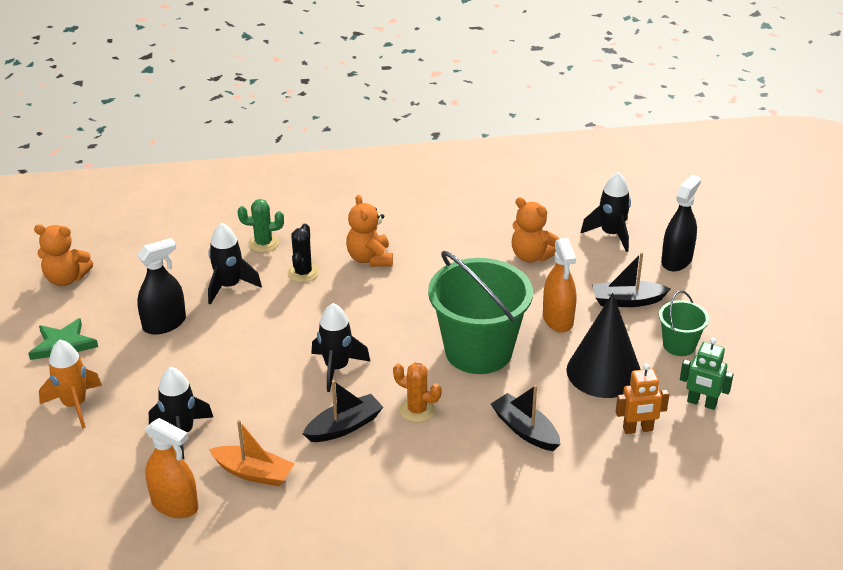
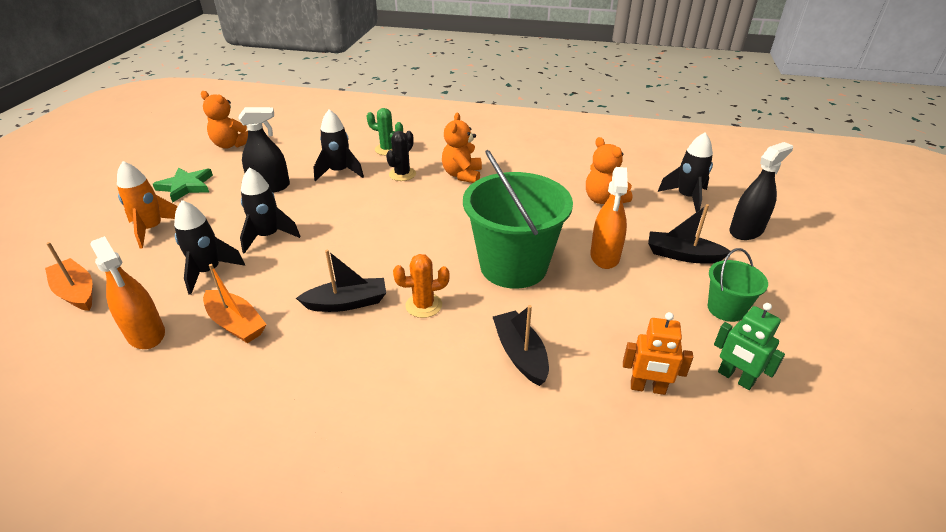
camera: 20 degrees right, 0 degrees up
(62, 488) = (76, 292): none -> orange boat
(336, 368) = (377, 250): black rocket -> black rocket (268, 236)
(417, 410) = (423, 305): orange cactus -> orange cactus turned 60 degrees counterclockwise
(603, 372) = (632, 316): black cone -> none

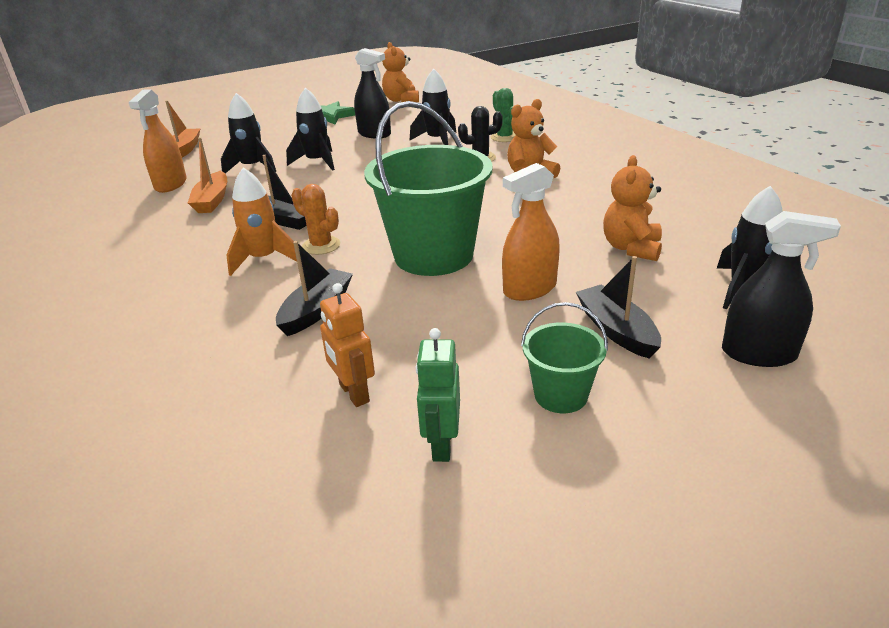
camera: 50 degrees right, 5 degrees down
(152, 229) = (269, 133): orange rocket -> orange rocket (264, 259)

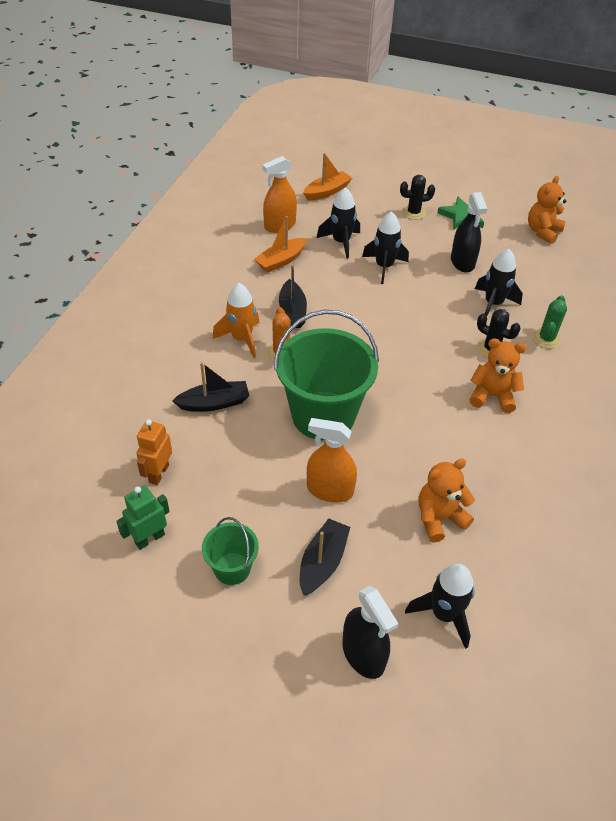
camera: 45 degrees right, 15 degrees up
(286, 130) = (413, 213): none -> black cactus

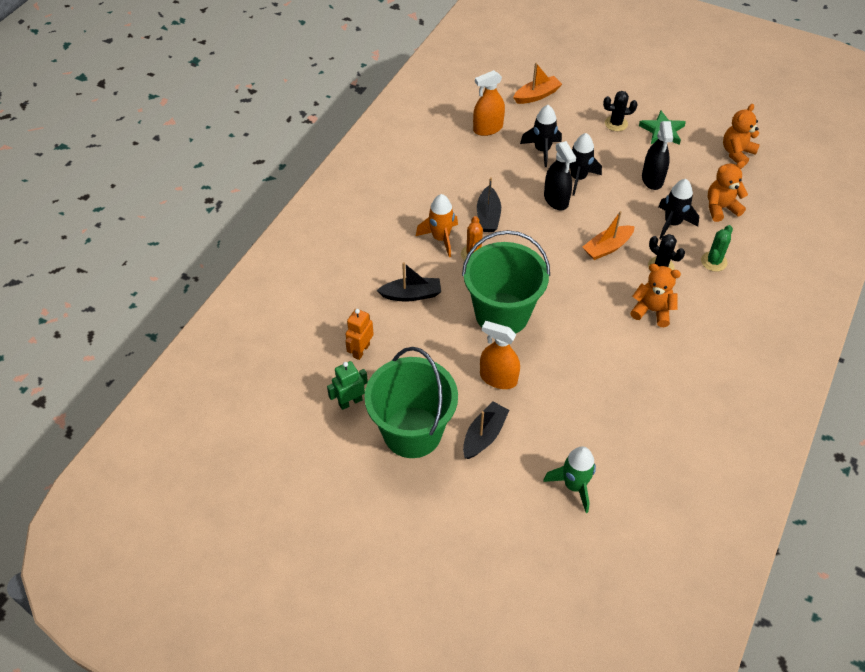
camera: 10 degrees right, 5 degrees up
(232, 568) = (412, 432): green bucket -> green bucket, size x2.06
(281, 261) = (484, 165): orange boat -> orange boat (607, 247)
(363, 654) = (505, 507): black spray bottle -> black spray bottle (556, 199)
(439, 518) = (584, 411): orange teddy bear -> orange teddy bear (720, 208)
(444, 614) = (574, 485): black rocket -> green rocket

